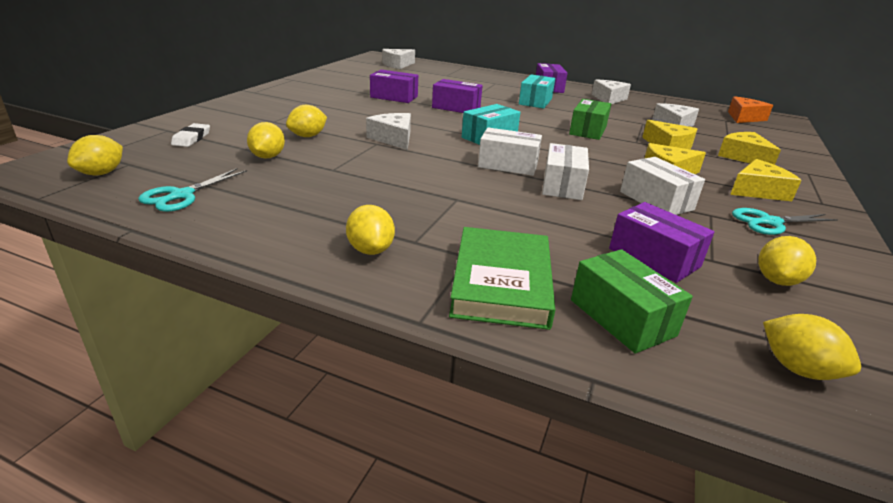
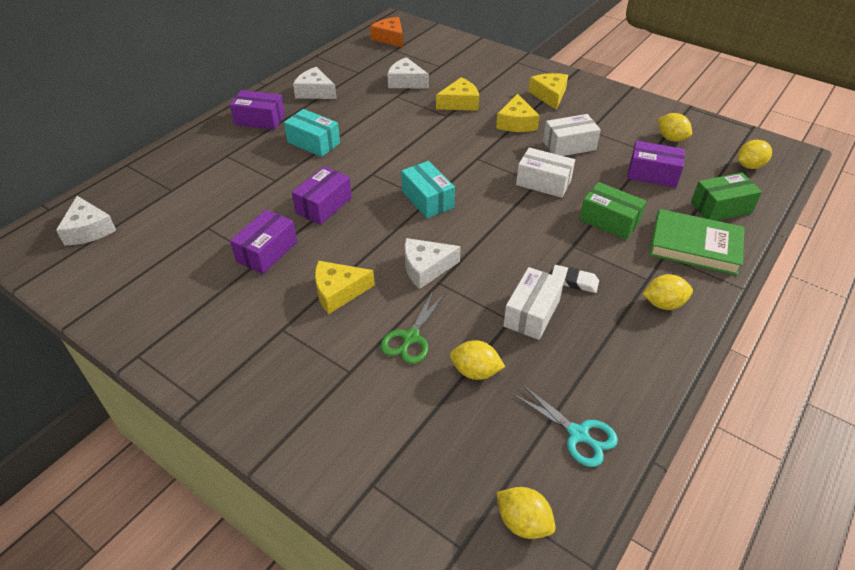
camera: 75 degrees left, 15 degrees up
(192, 138) = (409, 451): white eraser -> white eraser (574, 281)
(308, 136) = (411, 338): yellow lemon -> green scissors
(508, 165) = (500, 202): white box -> white box (531, 313)
(588, 130) = (414, 134): green box -> green box (609, 221)
(654, 257) = (652, 174): purple box -> purple box turned 45 degrees clockwise
(743, 157) = (485, 76): yellow cheese -> yellow cheese (338, 292)
(770, 222) = (598, 111): turquoise scissors -> none

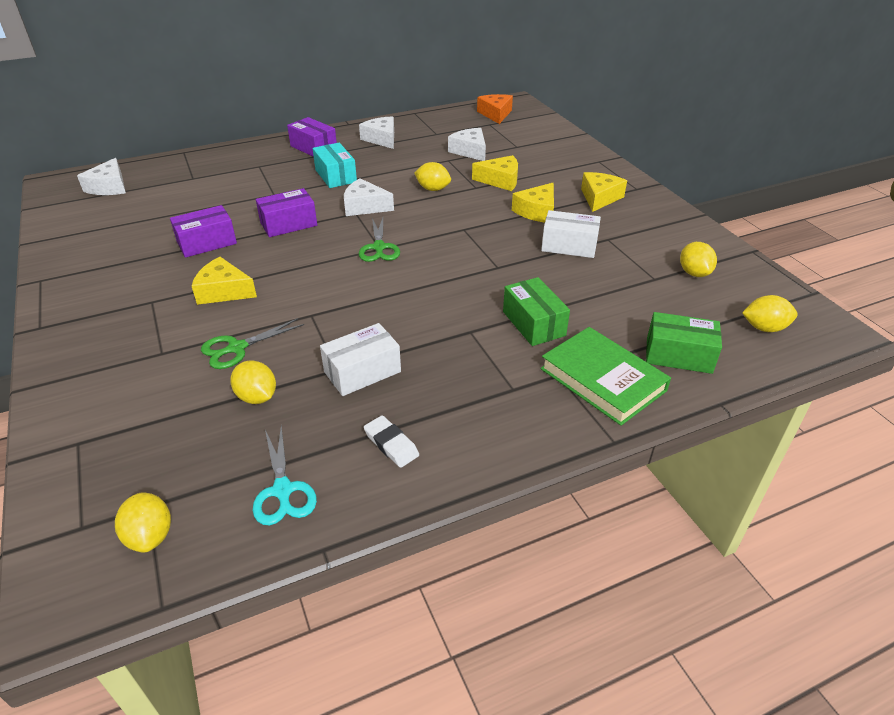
camera: 30 degrees right, 5 degrees down
(426, 268) = (314, 300): white cheese -> white cheese (365, 206)
(427, 199) = (379, 247): turquoise box -> green scissors
(543, 182) = (504, 269): white box -> none
(574, 281) = (435, 362): white eraser -> white eraser (391, 444)
(652, 174) = (632, 298): purple box -> none
(663, 304) = (503, 417): yellow lemon -> yellow lemon (433, 189)

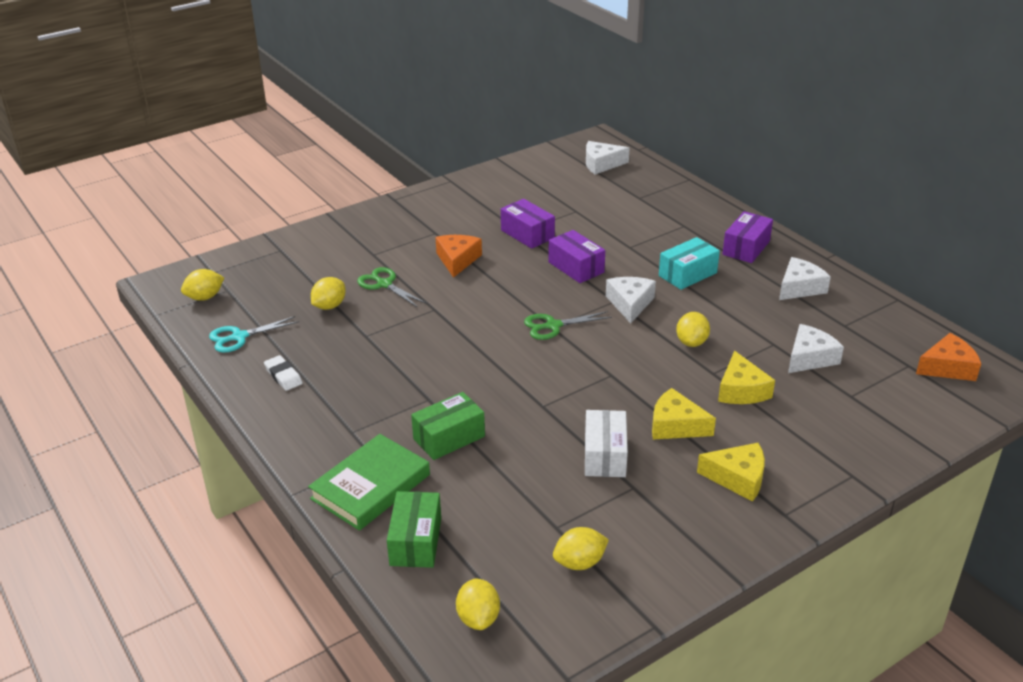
camera: 80 degrees right, 5 degrees down
(224, 291) = (457, 260): yellow cheese -> orange cheese
(362, 372) = (364, 348): white box -> none
(391, 444) = (283, 376): white eraser -> white eraser turned 75 degrees counterclockwise

